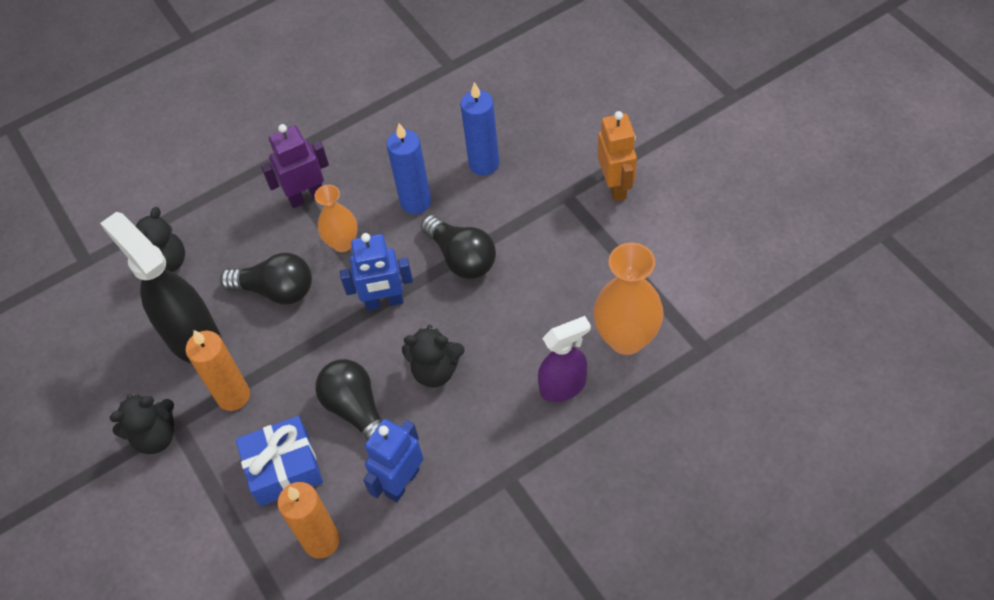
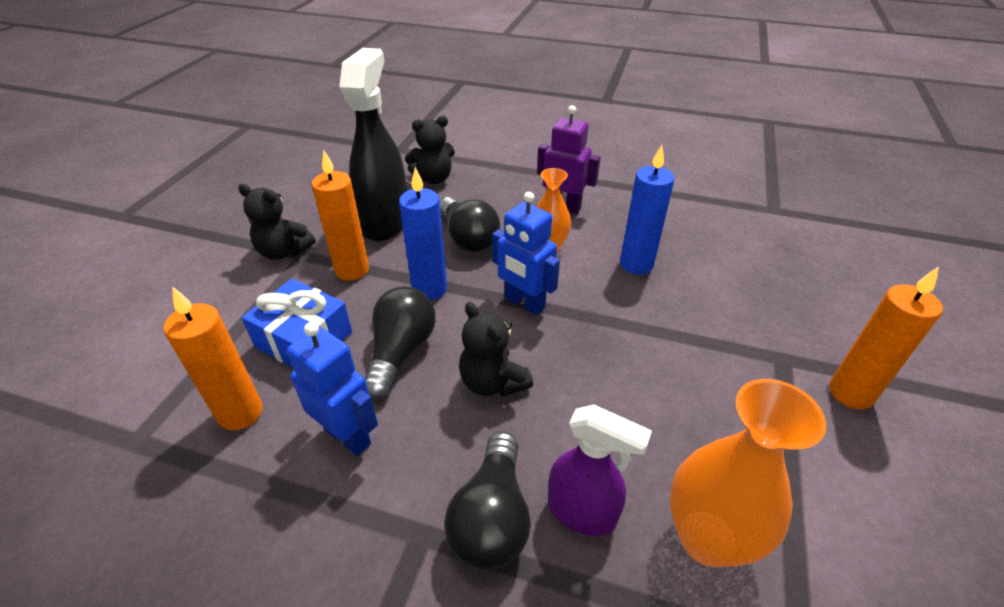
camera: 45 degrees right, 15 degrees down
(402, 482) = (348, 436): blue robot -> blue robot turned 45 degrees clockwise
(461, 257) = (624, 325): black light bulb -> black light bulb (492, 517)
(484, 164) = (727, 282): blue candle -> blue candle (429, 289)
(616, 186) = (850, 393): orange robot -> orange candle

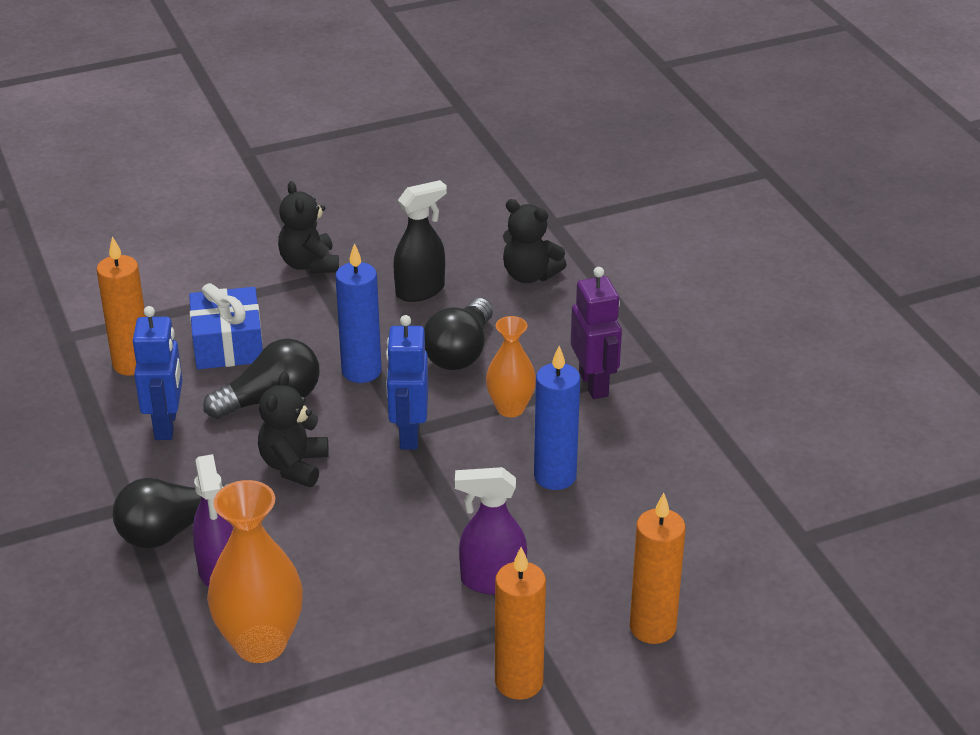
camera: 50 degrees right, 5 degrees down
(352, 270) = (332, 315): orange candle -> orange candle (652, 627)
(385, 222) = (420, 291): black spray bottle -> black spray bottle, size x0.62
(724, 347) = (492, 581): none -> purple spray bottle

